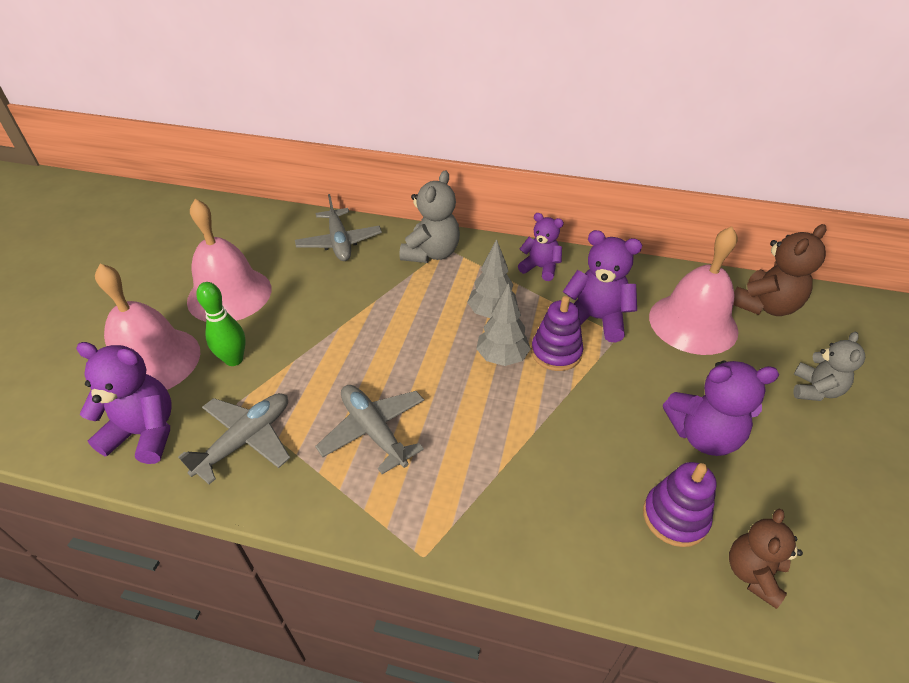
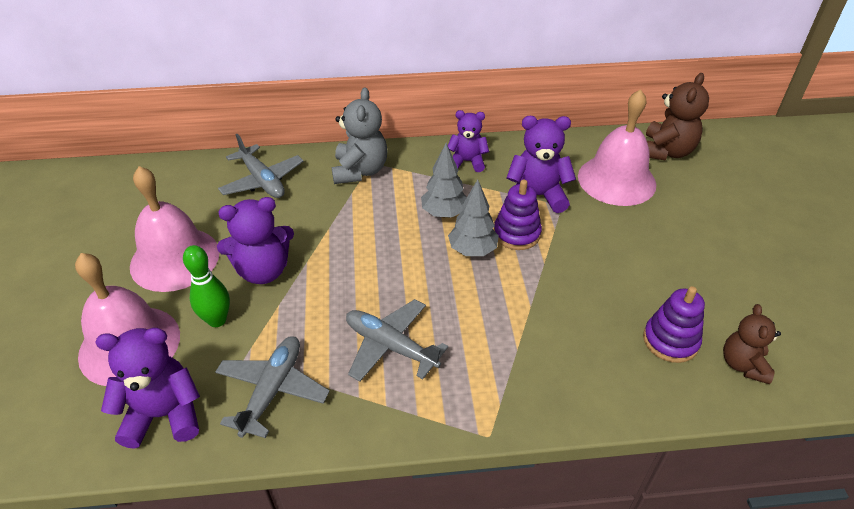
camera: 20 degrees left, 0 degrees up
(703, 435) = (664, 270): purple teddy bear -> purple teddy bear (263, 270)
(815, 390) = (729, 211): grey teddy bear -> none

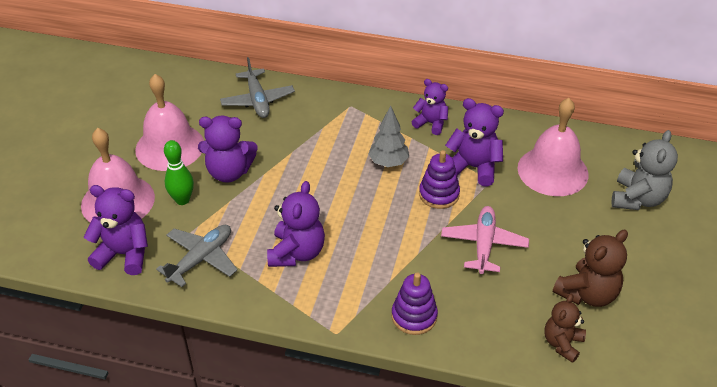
camera: 20 degrees right, 0 degrees up
(360, 171) = (338, 110): grey teddy bear -> grey teddy bear (637, 199)
(390, 346) = (297, 253): grey plane -> purple teddy bear
(472, 250) = (395, 198): grey tree -> none
(595, 276) = (484, 244): none -> pink plane
(665, 152) = (614, 156): brown teddy bear -> brown teddy bear (587, 294)
(670, 341) = (514, 309): purple stacking toy -> purple stacking toy (414, 316)

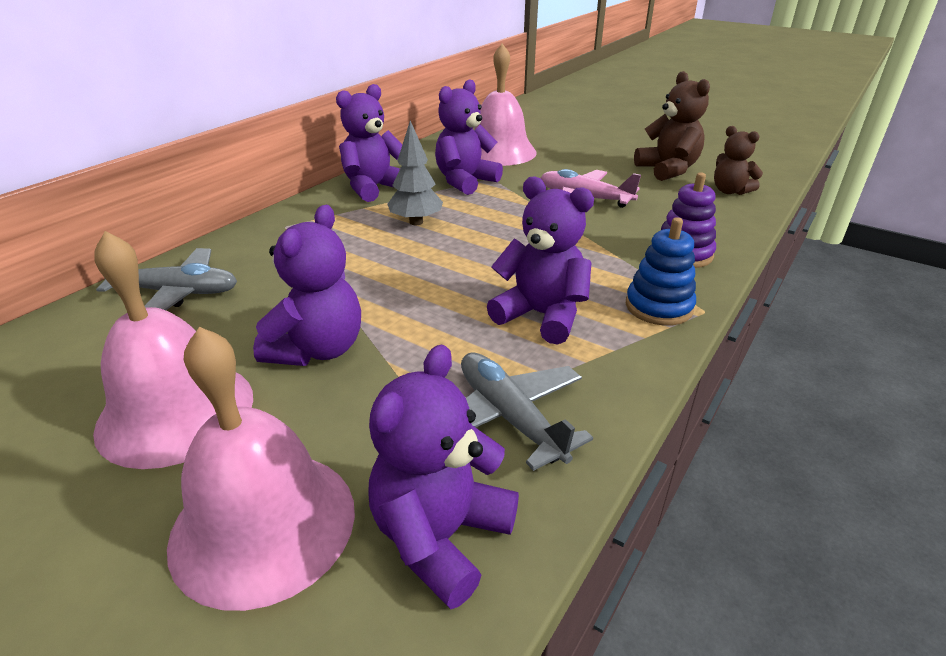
camera: 70 degrees left, 10 degrees down
(182, 200) = (341, 417): green bowling pin -> none
(331, 308) = (658, 307): none -> blue stacking toy
(431, 123) = (373, 188): purple teddy bear -> purple teddy bear, size x1.50
(439, 194) = (493, 205): purple stacking toy -> none
(637, 199) = (558, 132): grey teddy bear -> none

